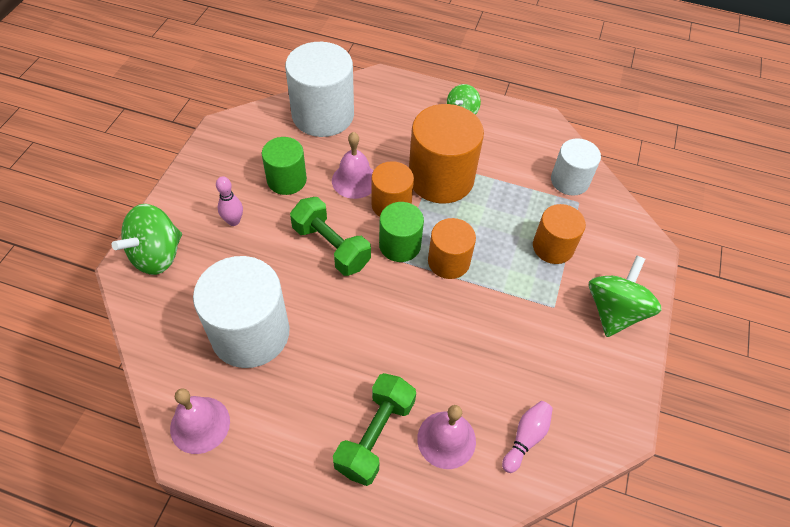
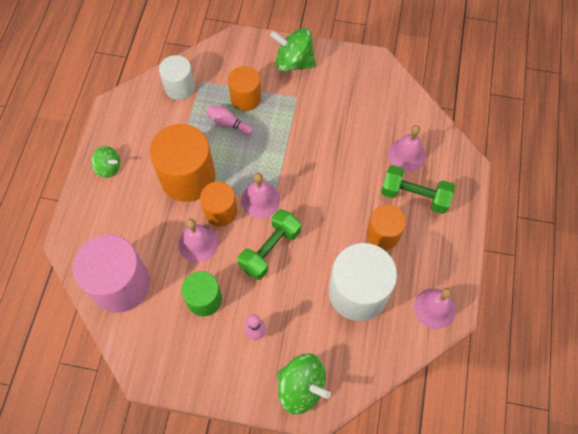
camera: 95 degrees left, 10 degrees up
(323, 115) = (120, 284): white cylinder -> pink cylinder
(400, 245) = (260, 200): green cylinder -> pink bell
(448, 261) = (270, 165): orange cylinder -> orange cylinder (383, 234)
(526, 438) = (395, 111): pink bowling pin -> pink bowling pin (228, 123)

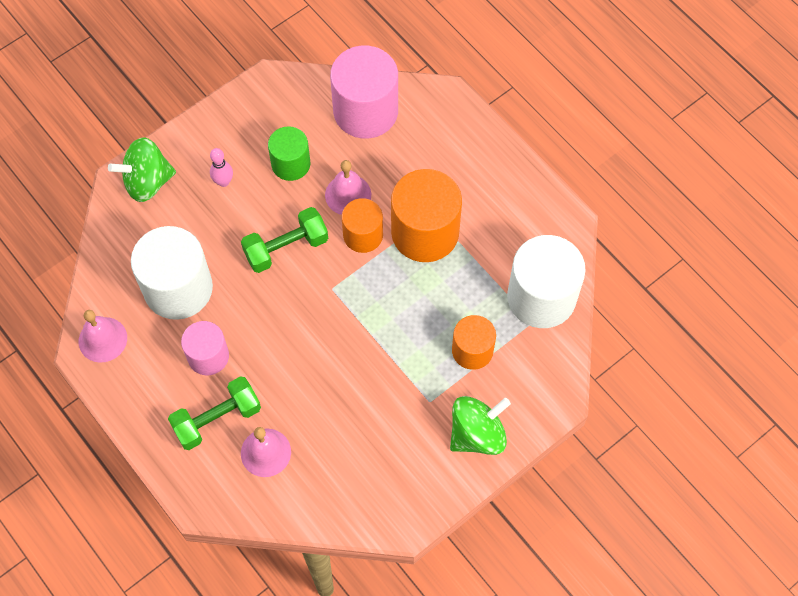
camera: 130 degrees right, 0 degrees up
(108, 167) = (497, 173): green spinning top -> none
(179, 87) = (541, 297): white cylinder -> white cylinder, size x1.69
(228, 123) = (455, 311): pink bowling pin -> none
(260, 200) = (343, 277): pink bell -> none
(270, 250) = (286, 248): green dumbbell -> green dumbbell turned 75 degrees clockwise
(383, 234) = (208, 356): orange cylinder -> pink cylinder

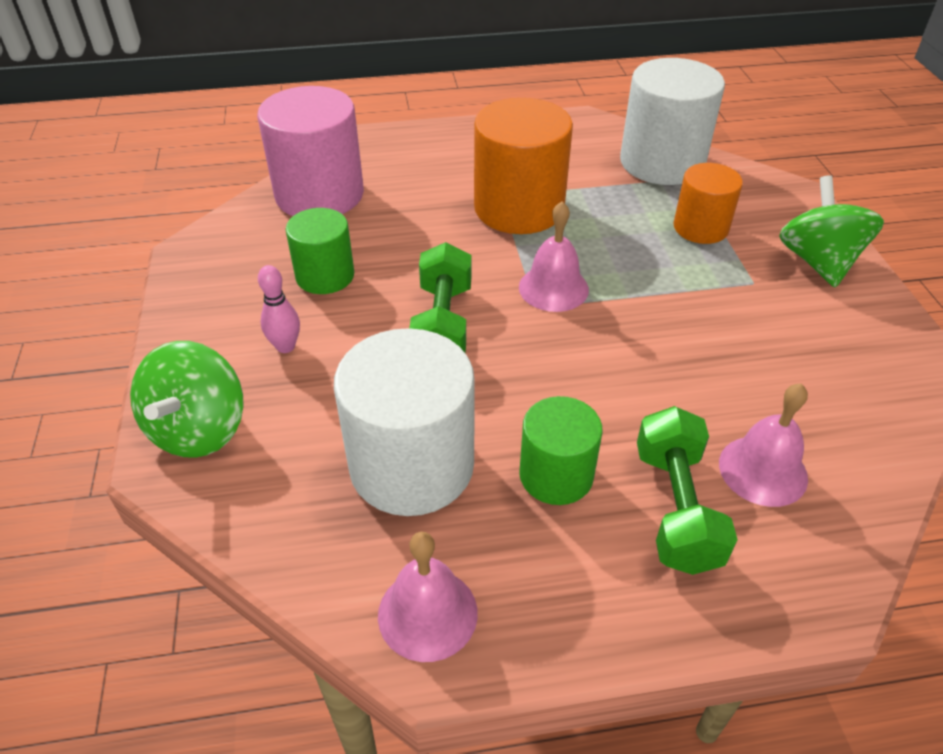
camera: 60 degrees left, 20 degrees down
(208, 356) = (556, 475): pink cylinder -> green cylinder
(348, 194) = (415, 246): pink bell -> pink bell (553, 288)
(363, 235) = (482, 254): orange cylinder -> none

